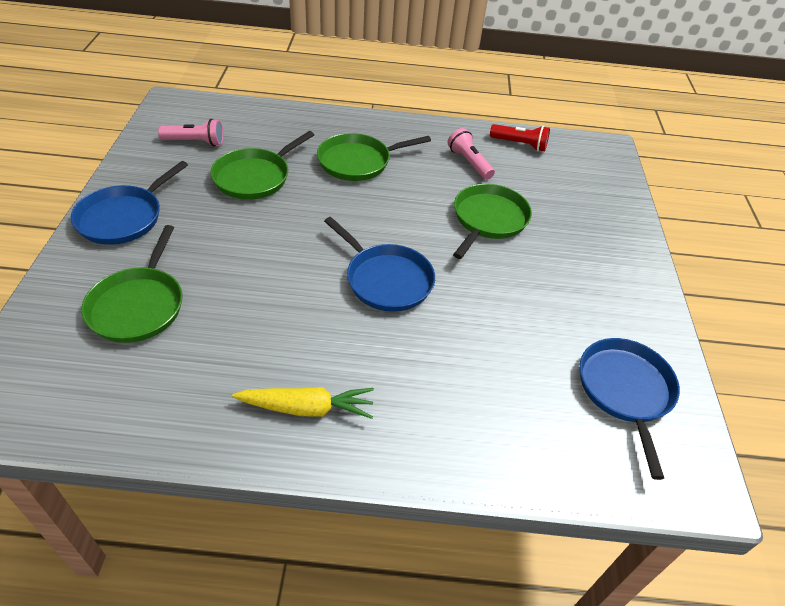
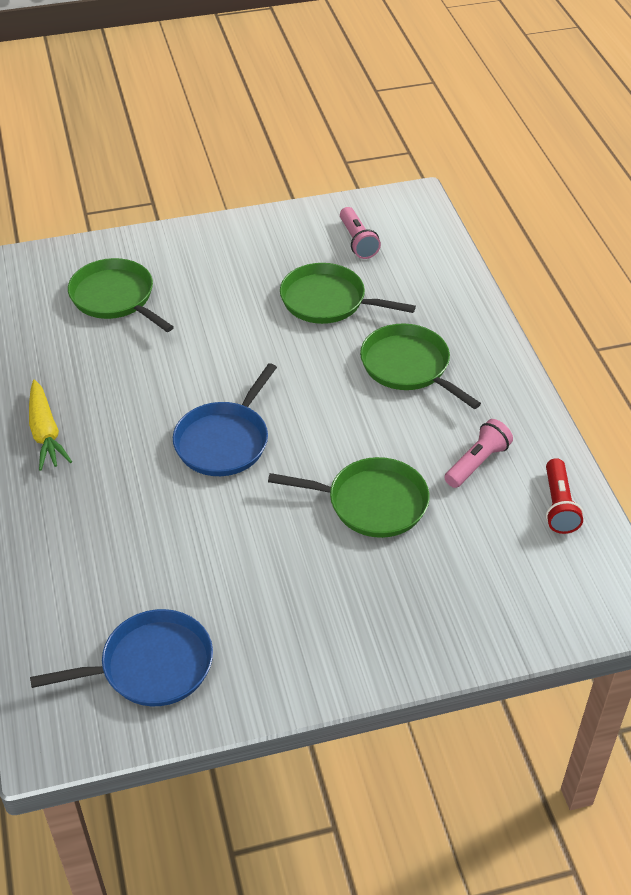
camera: 75 degrees right, 0 degrees up
(123, 218) = (216, 245): blue pan -> none
(138, 306) = (115, 297): green pan -> green pan turned 60 degrees clockwise

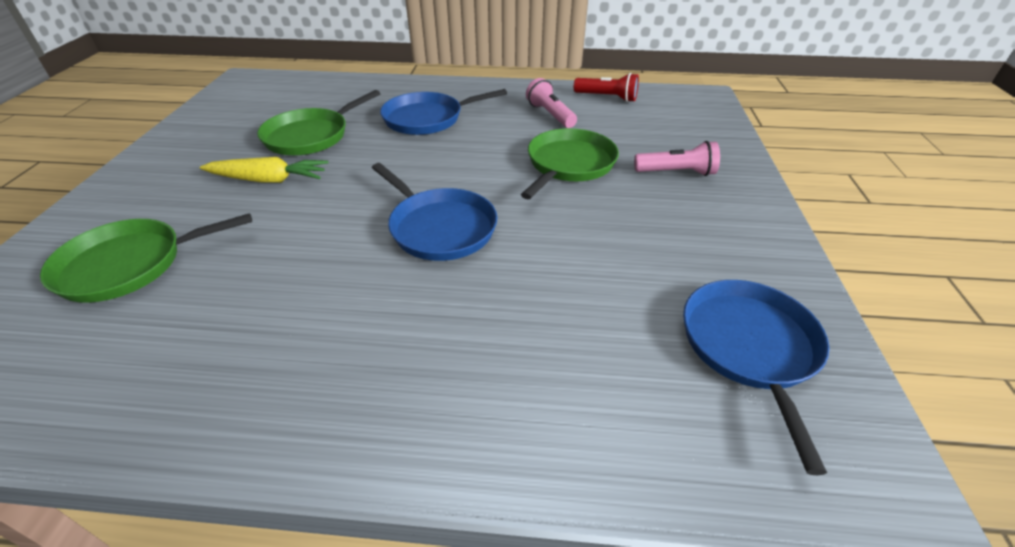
camera: 70 degrees left, 5 degrees down
(45, 433) = (304, 382): yellow carrot -> yellow carrot (269, 180)
(357, 241) = (256, 109): pink flashlight -> pink flashlight (676, 172)
(408, 366) = (427, 119): green pan -> blue pan

